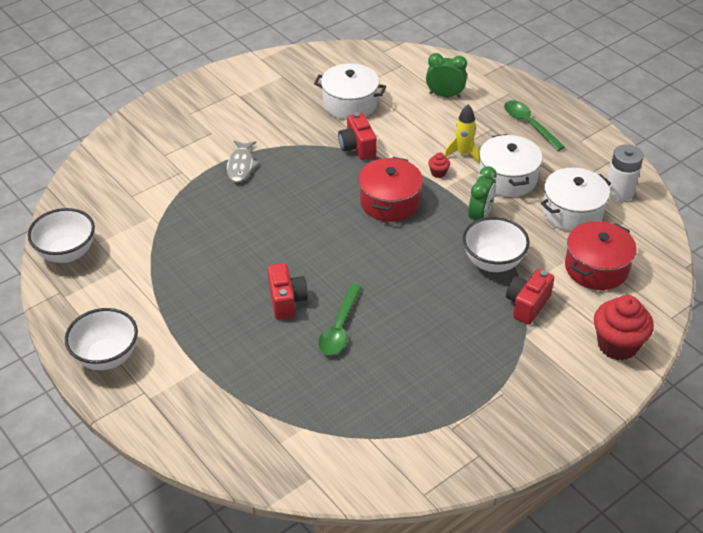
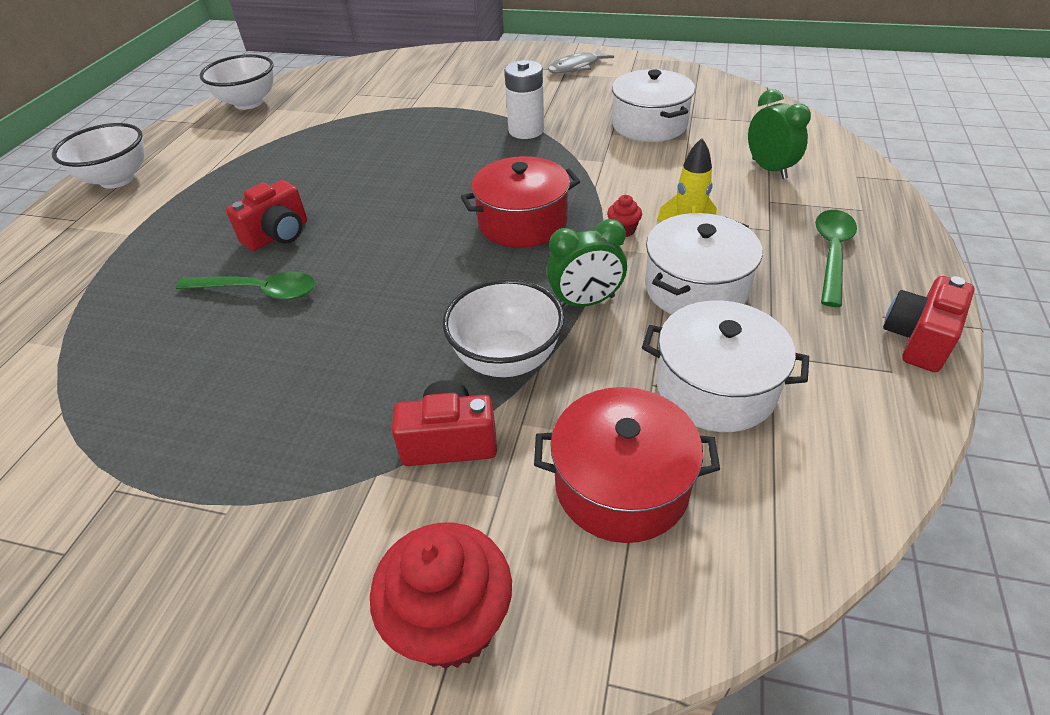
camera: 55 degrees right, 0 degrees up
(241, 166) = (463, 118): grey fish -> grey fish (576, 67)
(339, 328) = (259, 291): green spoon -> green spoon turned 150 degrees counterclockwise
(357, 147) = (585, 161): red camera -> red camera (918, 340)
(619, 191) = (841, 419): white battery -> white battery (526, 130)

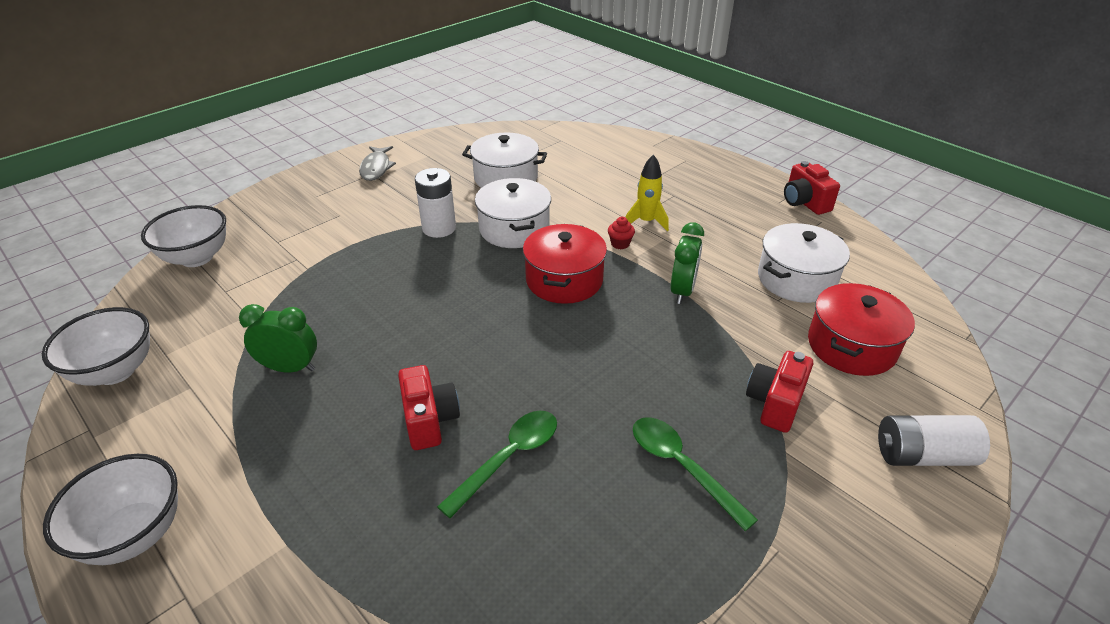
camera: 60 degrees left, 5 degrees down
(451, 622) = (922, 455): red cupcake -> white battery
(507, 359) = (712, 347): white bowl -> white bowl (197, 258)
(696, 288) = (705, 245): white pot -> white pot (514, 229)
(769, 169) = (613, 165): green clock -> green clock (290, 368)
(832, 253) = (715, 189): green spoon -> green spoon (681, 466)

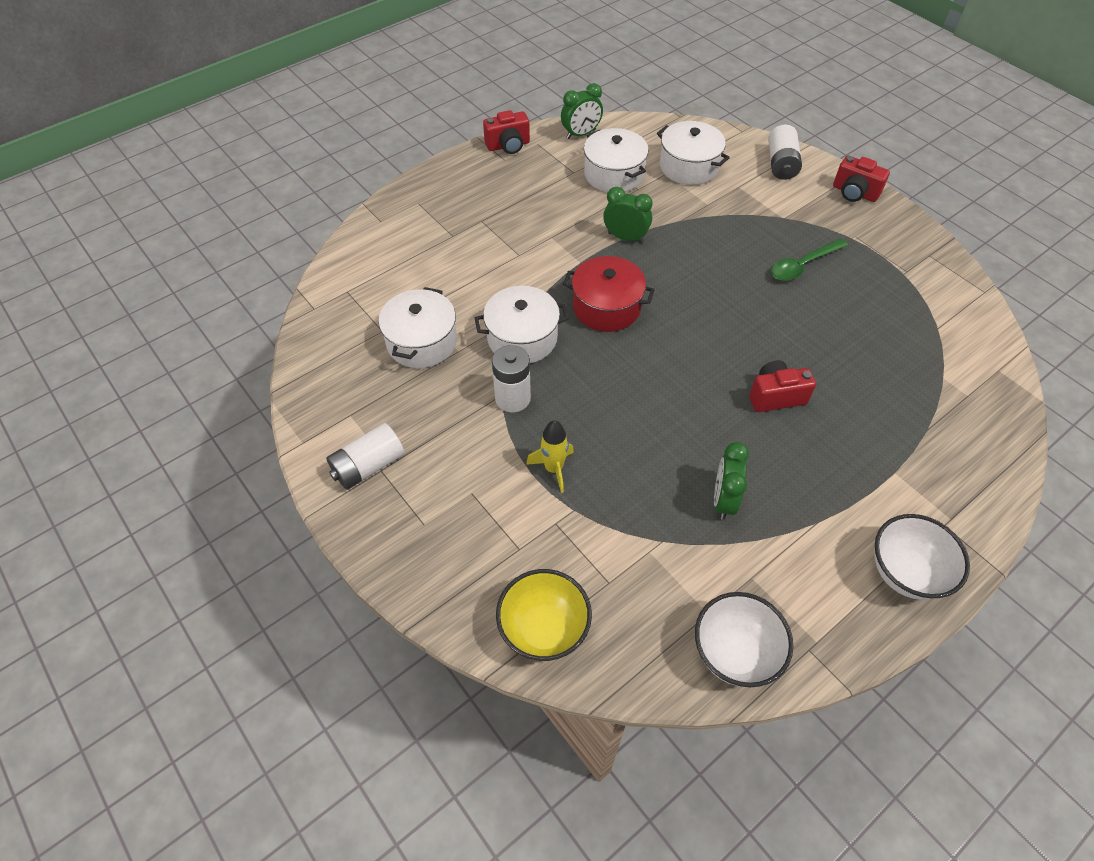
camera: 85 degrees left, 15 degrees up
(197, 258) = (544, 629): white bowl -> yellow bowl
(376, 168) = (368, 466): grey fish -> white battery
(509, 457) = (805, 350): green spoon -> none
(620, 244) = (556, 266): red cupcake -> none
(646, 222) = (523, 245): yellow rocket -> yellow rocket (553, 469)
(775, 403) = (744, 213): red camera -> red camera (854, 193)
(851, 346) = (688, 166): red pot -> white pot
(860, 251) = (581, 134): none -> green clock

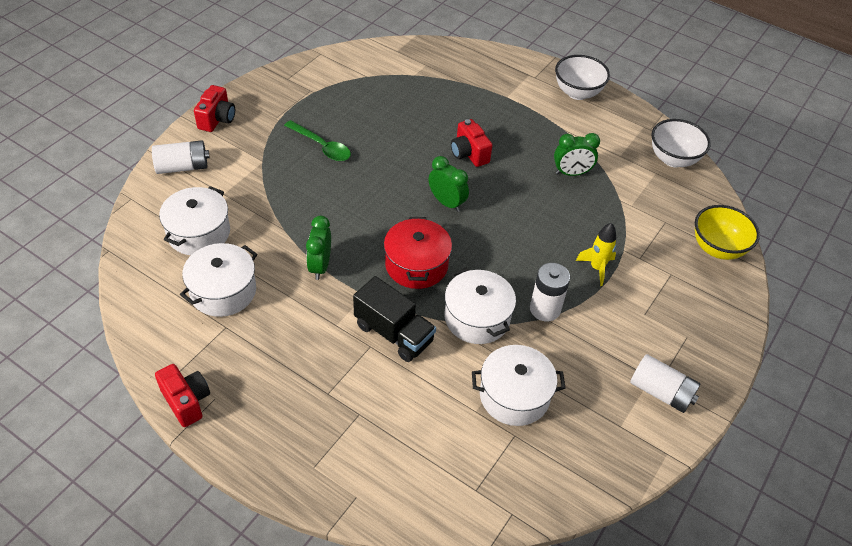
camera: 110 degrees left, 5 degrees down
(527, 273) = (394, 333): none -> black truck
(581, 134) = (153, 333): green clock -> green clock (447, 203)

